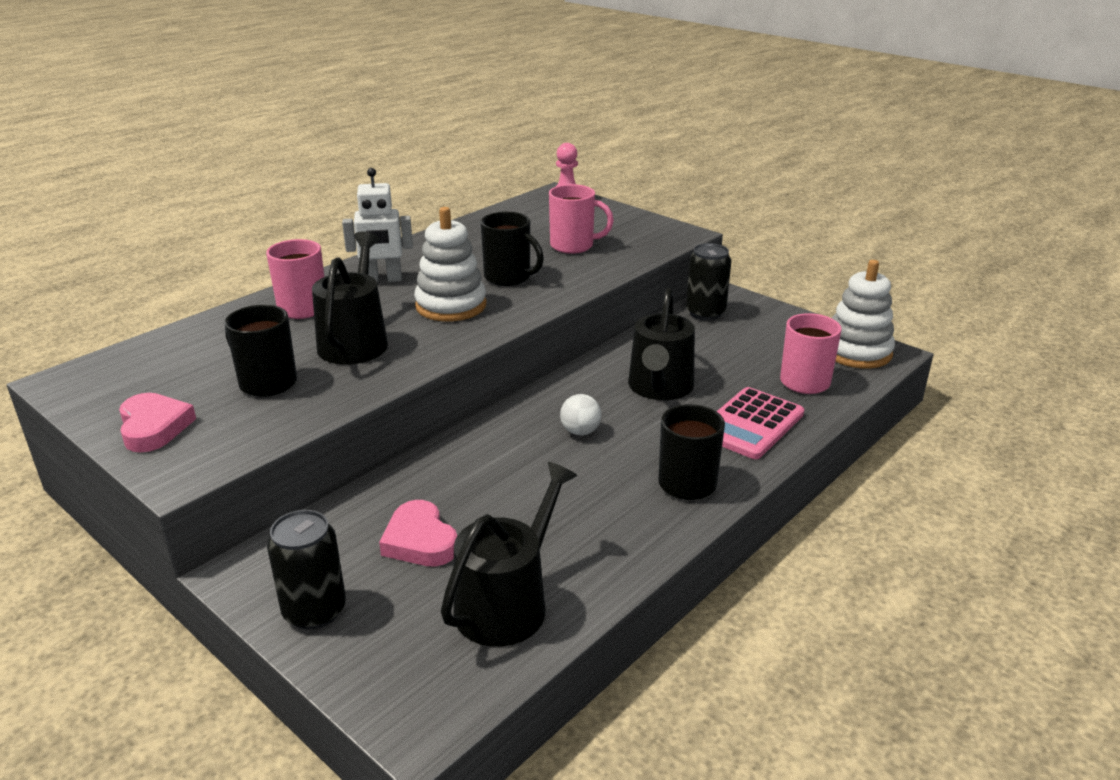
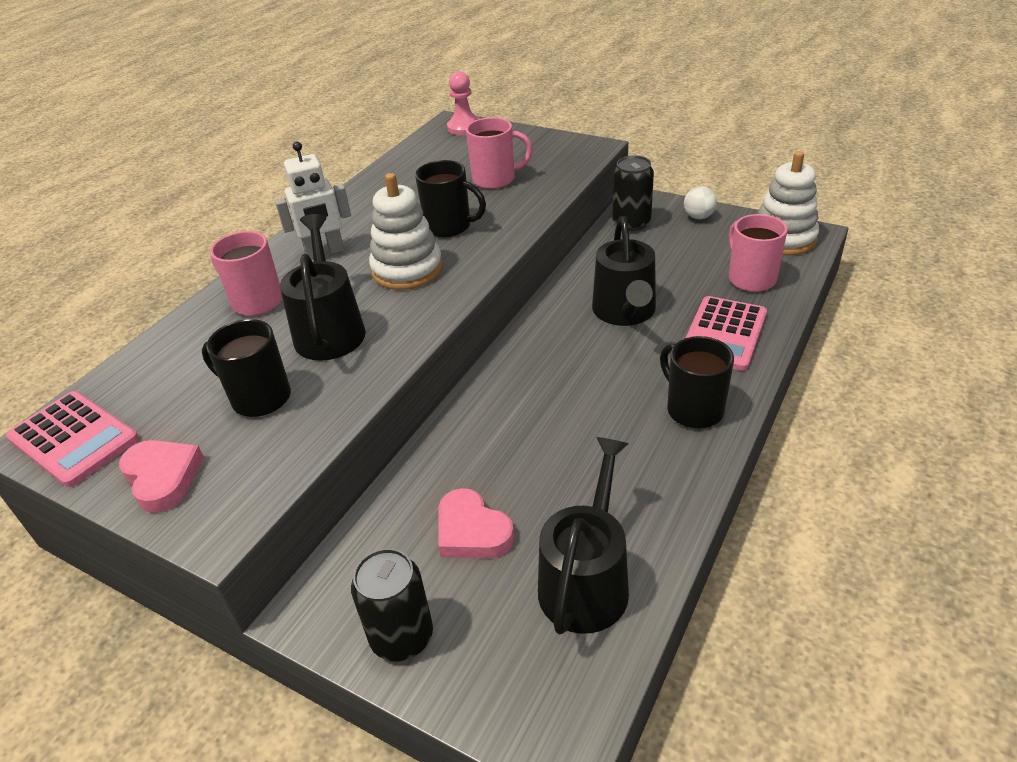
camera: 10 degrees left, 10 degrees up
(94, 384) = (73, 439): none -> pink calculator
(580, 431) = (572, 375): white ball -> white ball (698, 217)

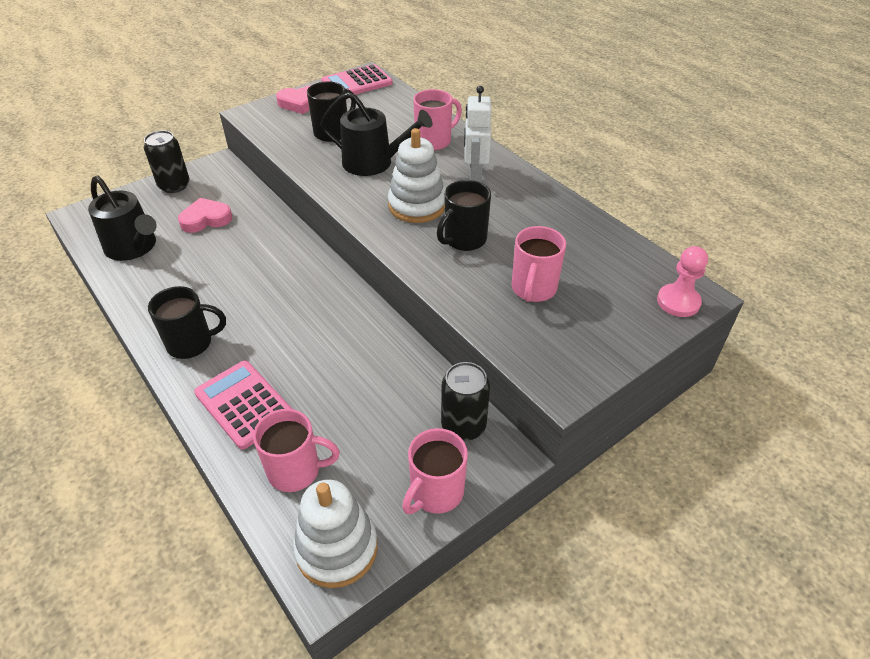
camera: 110 degrees right, 5 degrees up
(625, 312) = (326, 356): black watering can -> none
(698, 217) = (435, 492): white ball -> pink mug

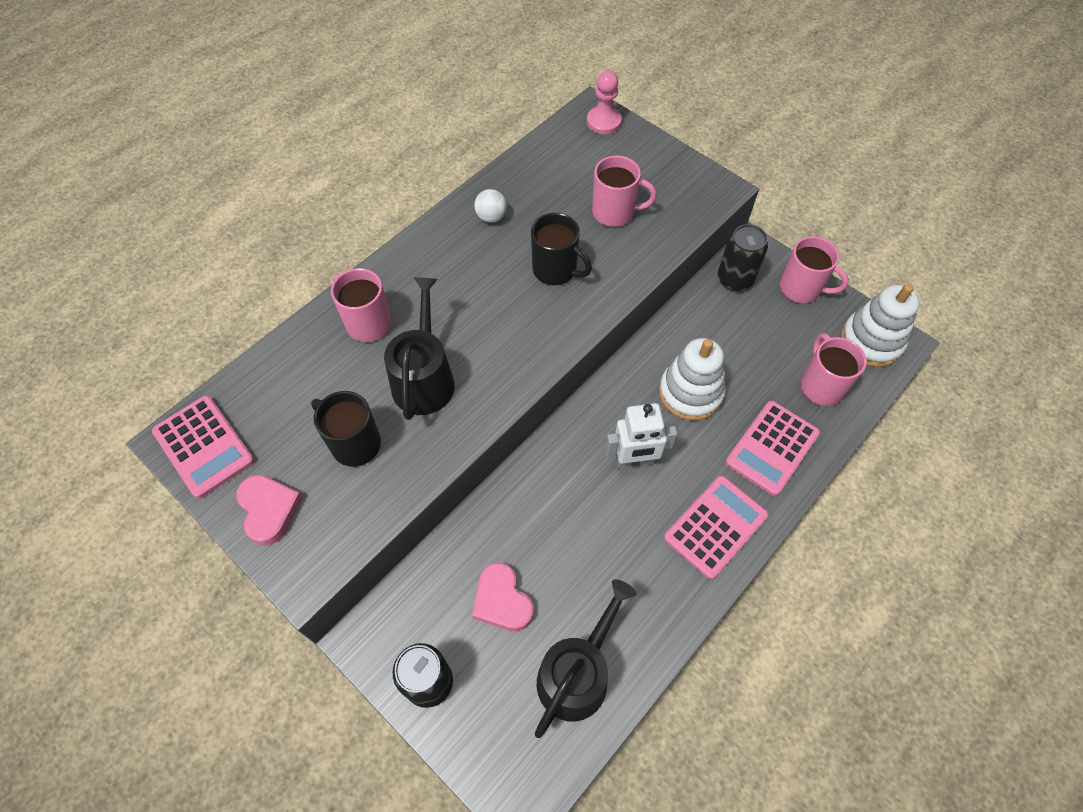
camera: 100 degrees left, 15 degrees up
(191, 343) = (715, 527): black mug -> pink calculator
(417, 205) = (505, 319): white stacking toy -> white stacking toy (690, 393)
(475, 175) = (437, 274): white robot -> white robot (634, 461)
(536, 208) = (491, 217): none -> white ball

